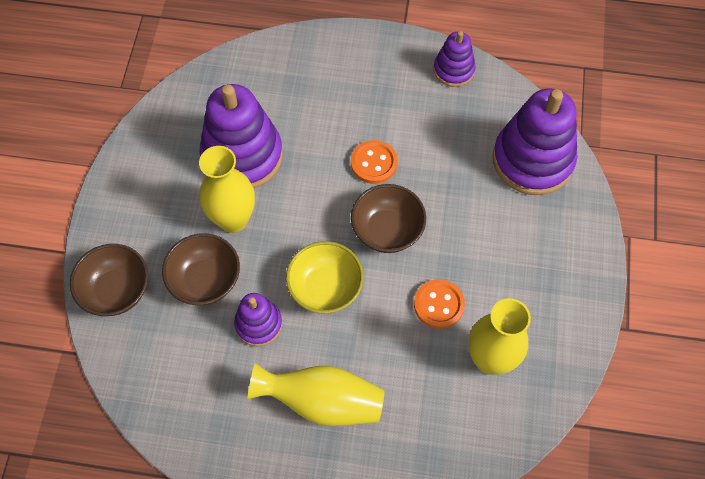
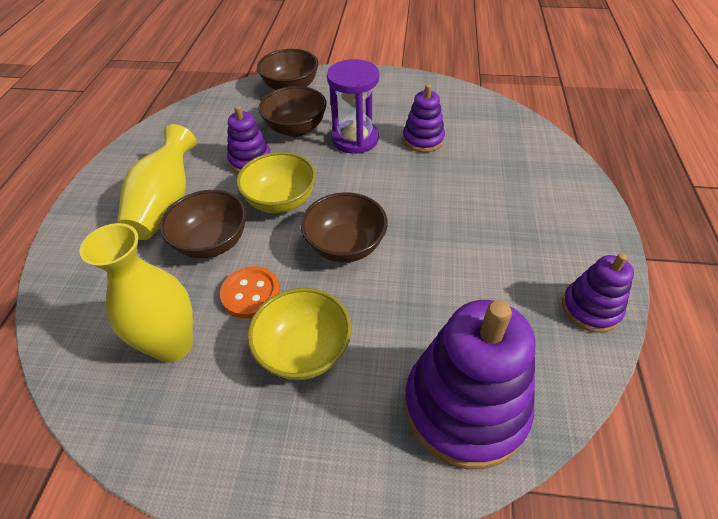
camera: 90 degrees right, 15 degrees down
(233, 219) = (355, 139): yellow vase -> purple hourglass
(242, 156) = (423, 140): purple stacking toy -> purple stacking toy, size x0.53
(374, 163) = (430, 232): orange button -> none
(378, 346) = (212, 242): none -> brown bowl
(493, 260) = (304, 351): none -> yellow bowl

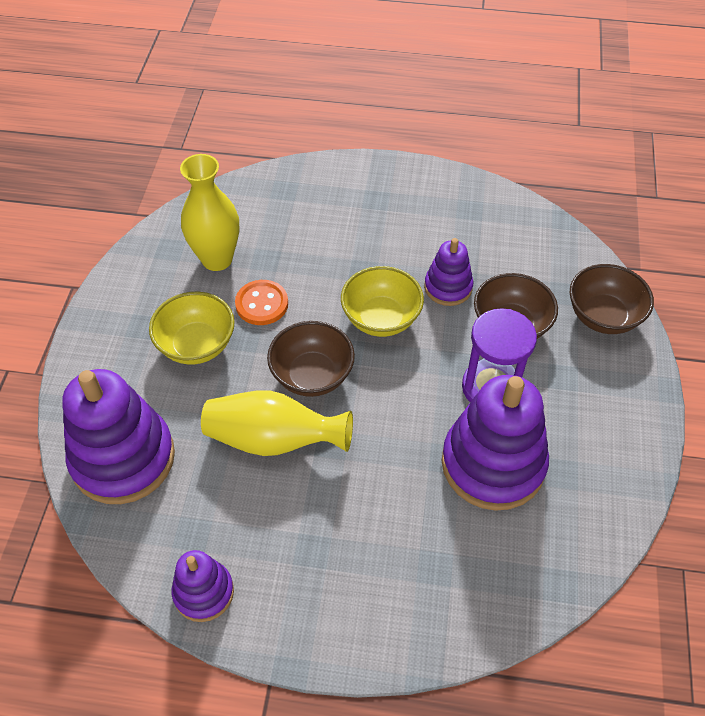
camera: 90 degrees right, 5 degrees up
(166, 204) = (381, 228): yellow vase -> yellow vase (274, 440)
(212, 242) = (326, 269): brown bowl -> none
(423, 140) = (493, 464): purple stacking toy -> purple stacking toy, size x1.88

